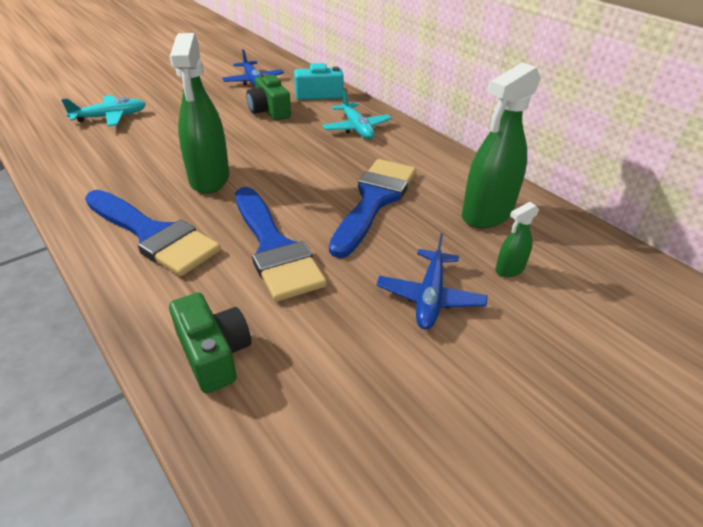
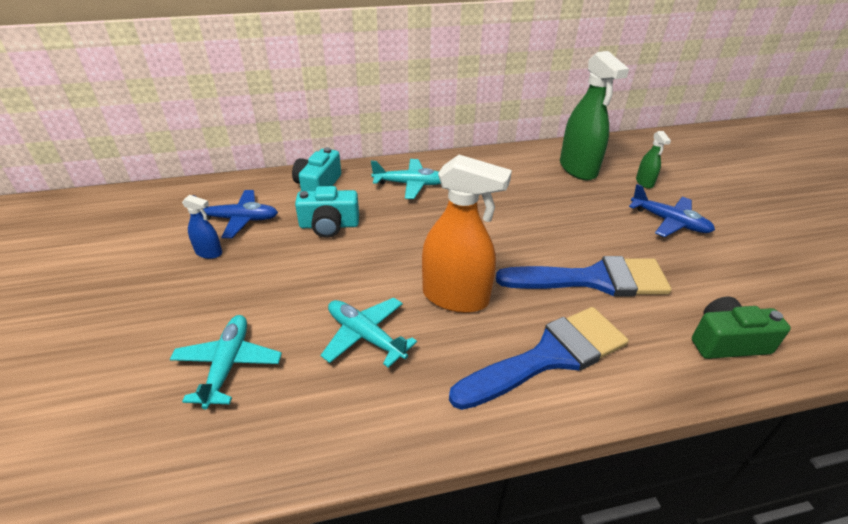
camera: 65 degrees left, 0 degrees up
(150, 152) = (365, 336): none -> turquoise plane
(209, 179) = (456, 297): green spray bottle -> orange spray bottle
(211, 83) = (209, 253): none -> blue spray bottle
(269, 111) = (329, 225): green camera -> turquoise camera
(374, 201) = (541, 210): blue brush -> none

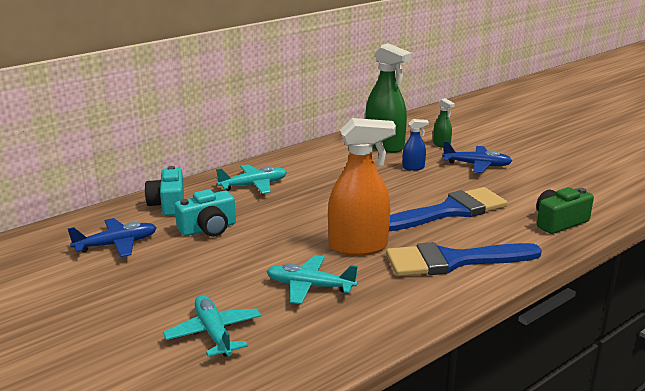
camera: 25 degrees left, 15 degrees down
(209, 253) = (113, 273): blue spray bottle -> blue spray bottle (413, 167)
(548, 357) = (453, 261): blue brush -> blue brush turned 135 degrees counterclockwise

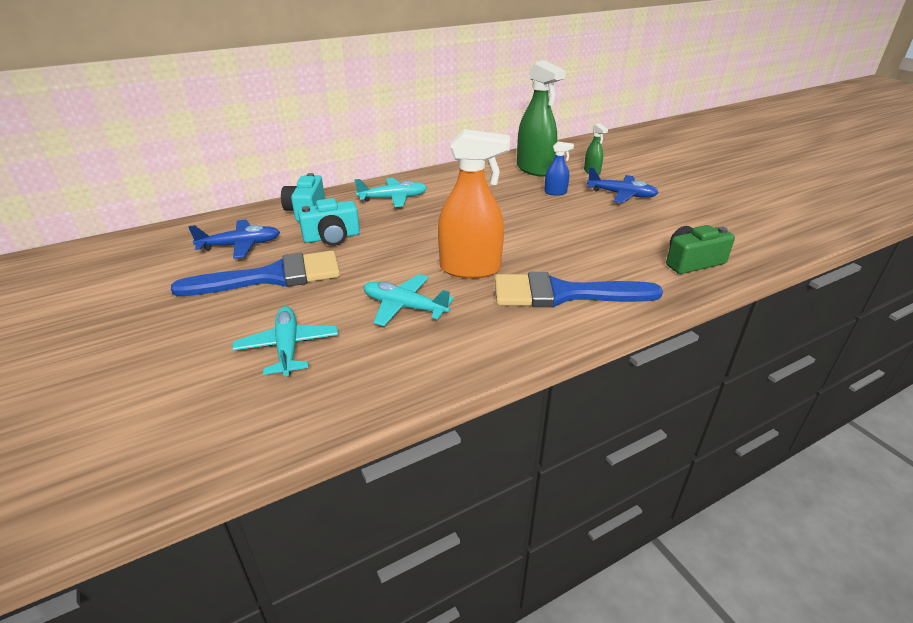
camera: 10 degrees right, 10 degrees up
(449, 211) = (577, 240): blue brush -> blue brush (272, 277)

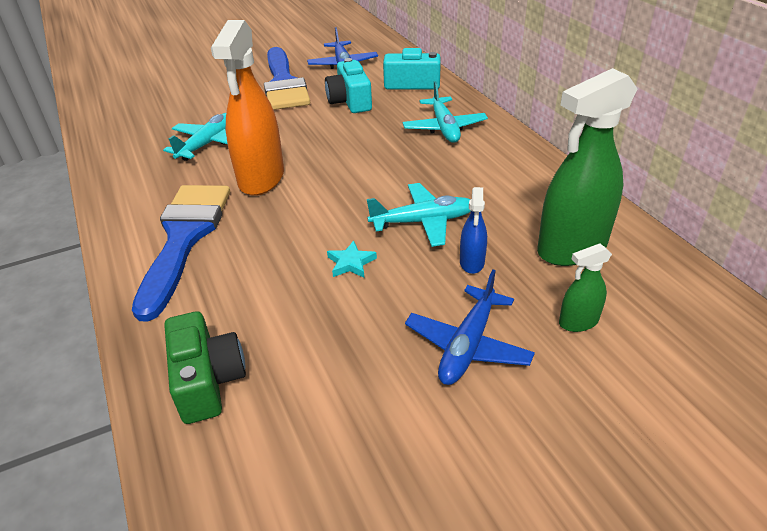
camera: 95 degrees right, 5 degrees up
(288, 347) = (180, 101): turquoise plane -> turquoise plane (423, 222)
(569, 226) = (351, 263): none -> turquoise star

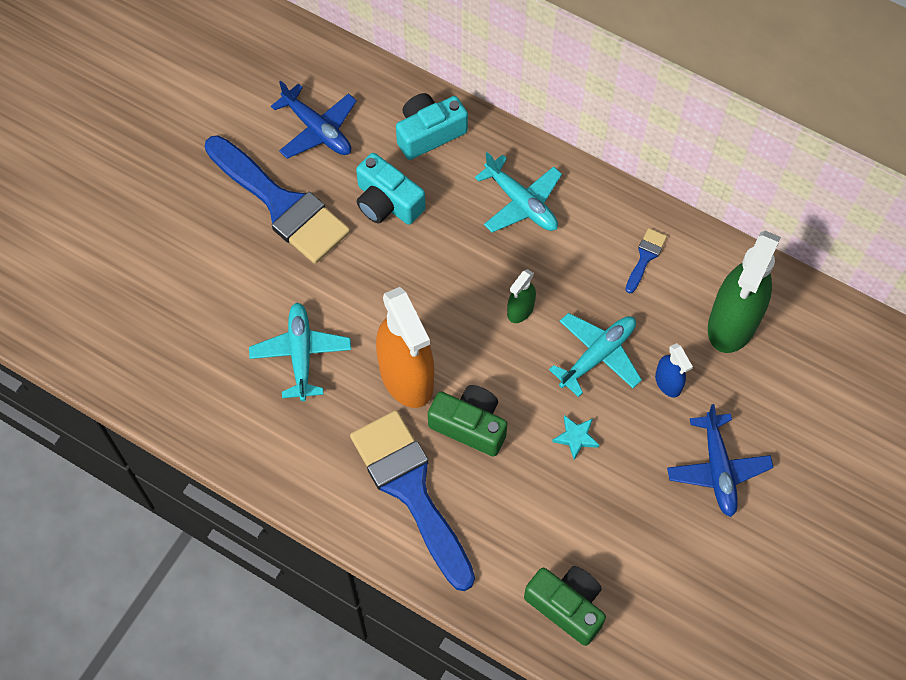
camera: 35 degrees left, 25 degrees up
(274, 221) = (470, 425): none -> green camera
(520, 183) = (645, 257): none -> blue brush
(578, 322) = (777, 403): green spray bottle -> green spray bottle (520, 310)

